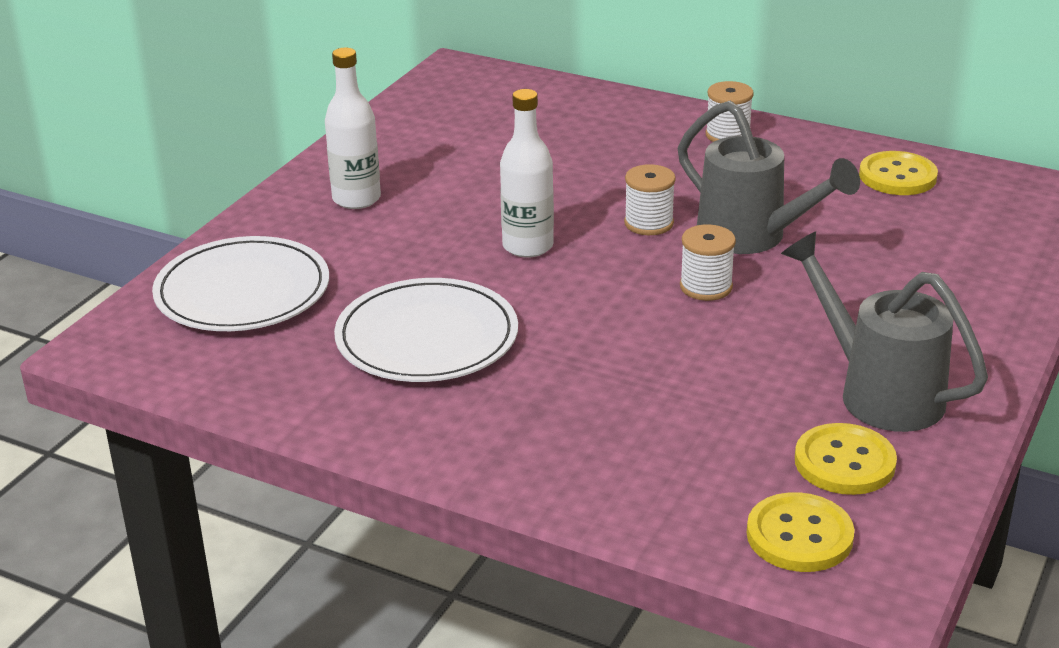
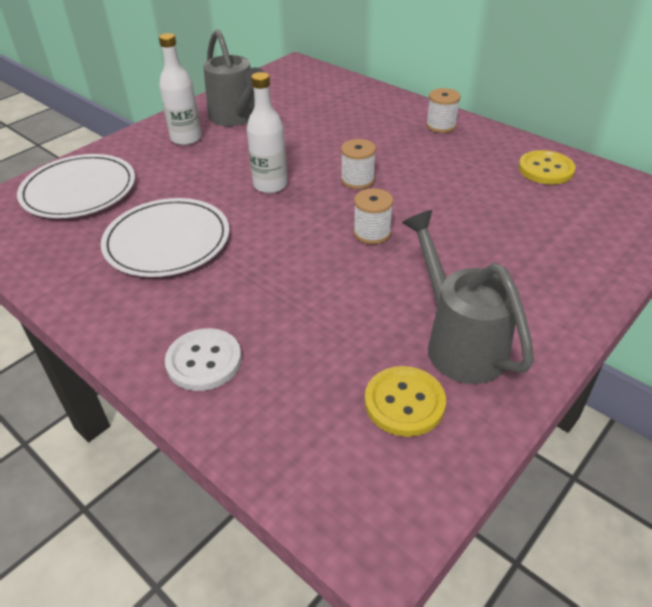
camera: 15 degrees right, 10 degrees up
(574, 463) = (204, 361): none -> white button
(751, 237) = (422, 200): grey watering can -> grey watering can (236, 117)
(799, 536) = (336, 467): yellow button -> none

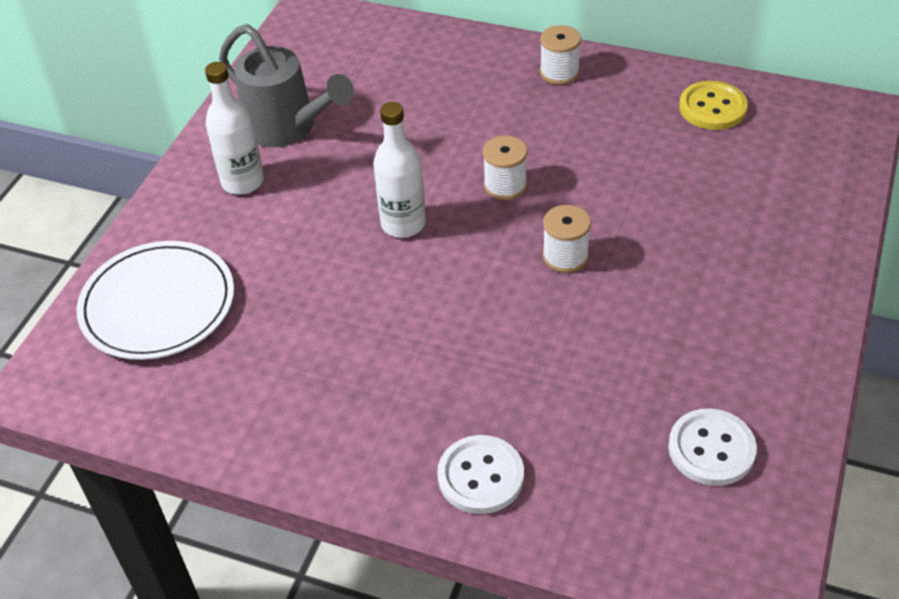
camera: 20 degrees left, 5 degrees up
(167, 241) = (330, 342): white plate -> none
(404, 402) = (711, 449): yellow button -> white button
(459, 343) = (730, 365): grey watering can -> none

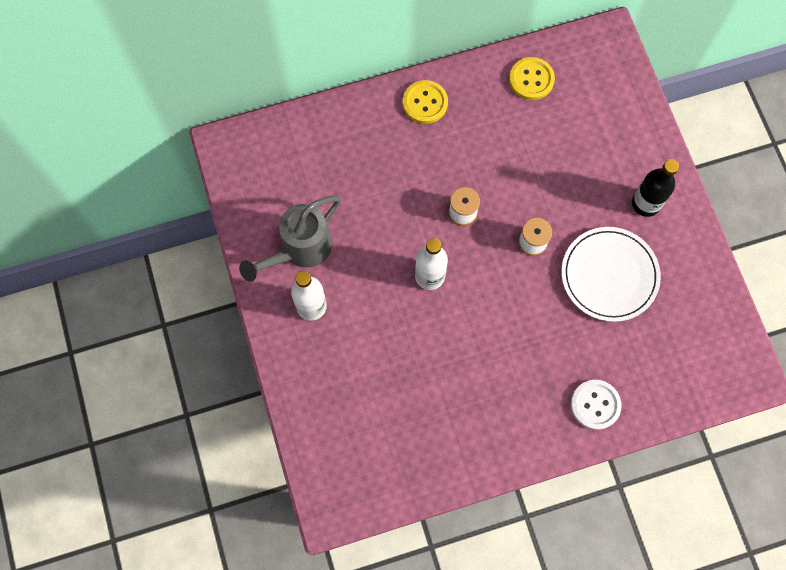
camera: 40 degrees left, 25 degrees up
(158, 304) = (344, 420): white plate -> white plate (609, 275)
(287, 128) = (300, 249): grey watering can -> grey watering can turned 135 degrees clockwise
(559, 72) = (425, 103): white spool -> yellow button
(711, 449) = (685, 315): white button -> none
(761, 295) = (645, 203): none -> black bottle

